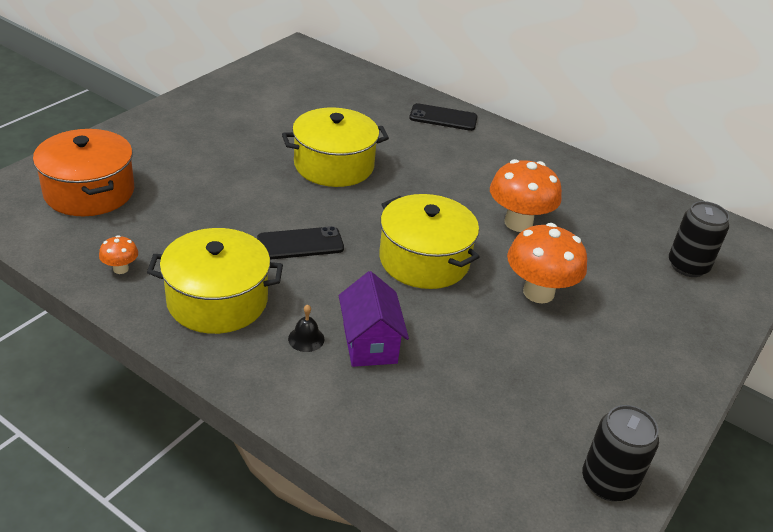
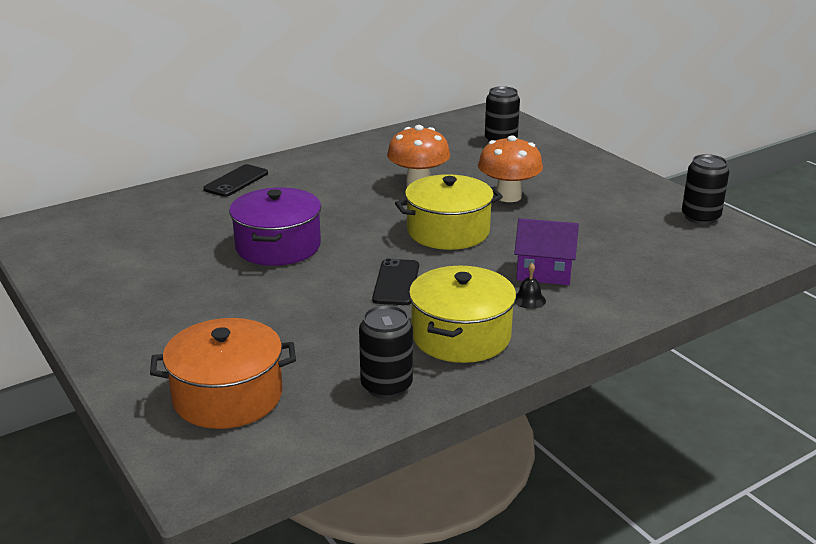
camera: 65 degrees left, 10 degrees down
(121, 269) = (386, 386): orange mushroom -> black can
(334, 165) = (278, 246): yellow pot -> purple pot

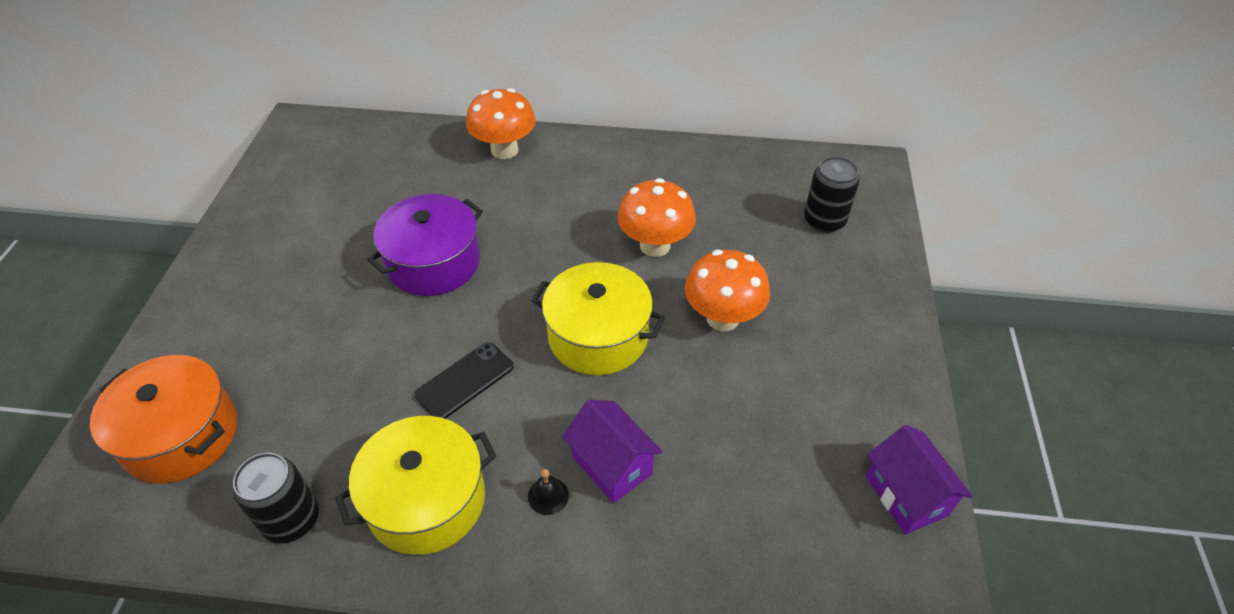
camera: 40 degrees right, 20 degrees up
(236, 181) = (504, 150): black phone -> orange mushroom
(700, 217) = (906, 495): black can -> purple house

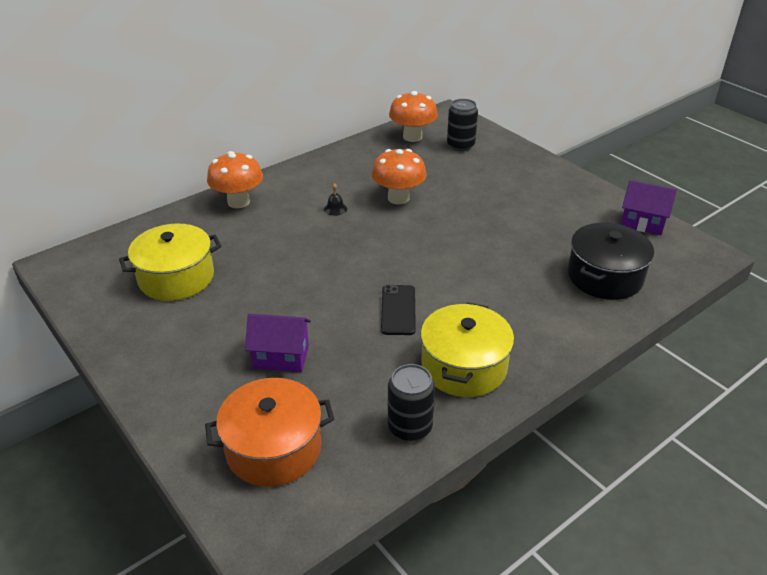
camera: 45 degrees left, 10 degrees down
(433, 263) = (288, 274): purple pot -> none
(548, 496) = (515, 322): black bell -> black bell (335, 209)
(598, 336) = (433, 250): yellow pot -> yellow pot (176, 278)
(612, 465) = (522, 292): purple house -> purple house (281, 357)
(722, 318) = (477, 208): orange mushroom -> orange mushroom (412, 137)
(736, 528) = (604, 276): none -> black pot

